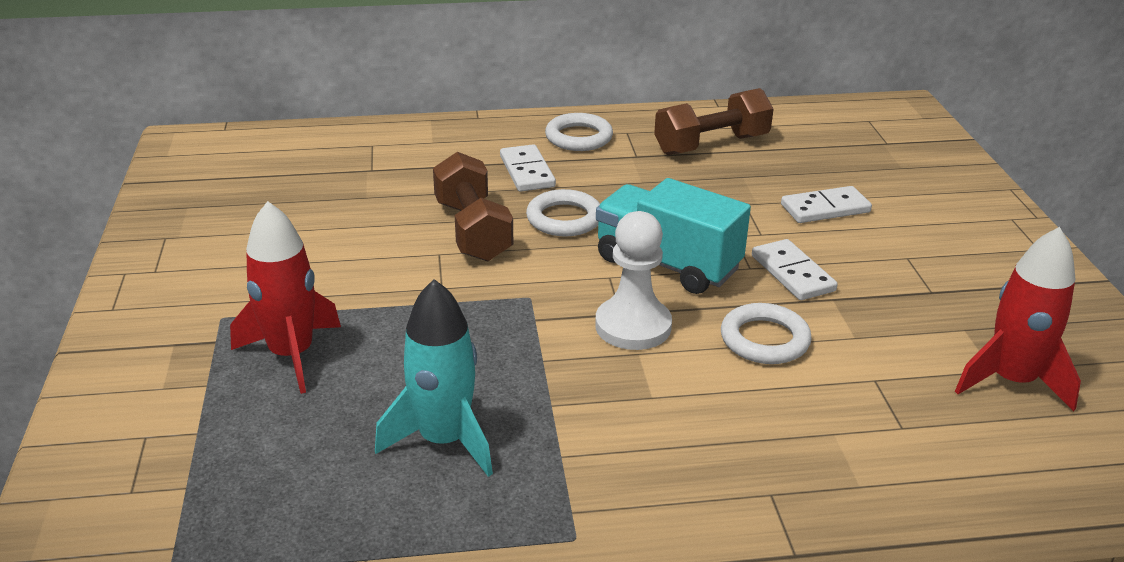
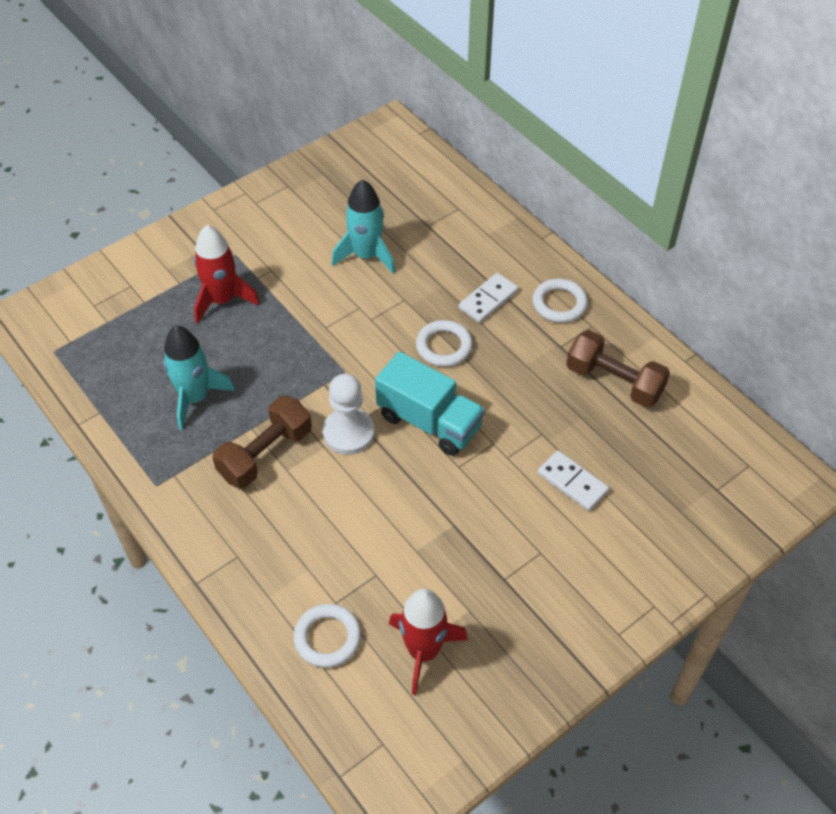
camera: 60 degrees right, 20 degrees up
(363, 221) = (366, 255): none -> turquoise rocket
(472, 231) = (395, 310): brown dumbbell -> brown dumbbell (265, 454)
(667, 264) = (429, 421): turquoise truck -> turquoise truck turned 120 degrees clockwise
(764, 339) = (379, 503): white ring -> white ring (327, 638)
(792, 273) = (468, 492): white domino -> none

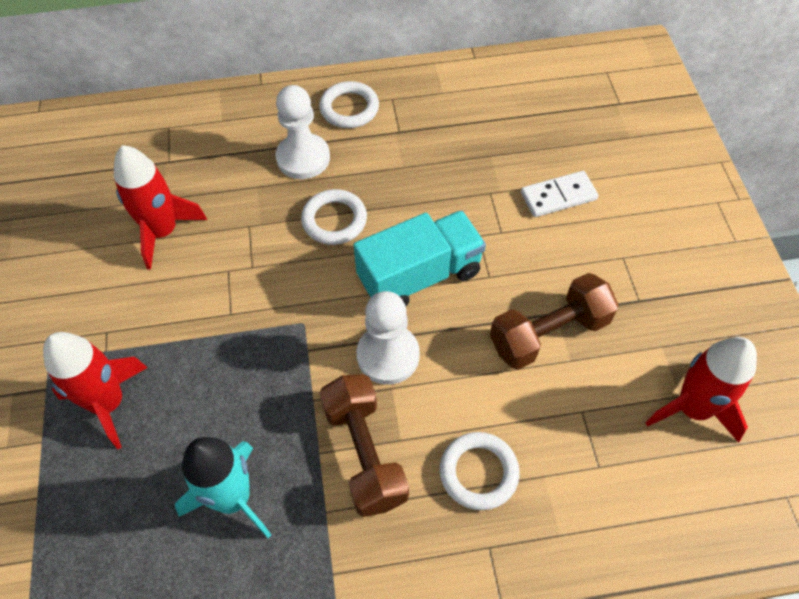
camera: 60 degrees left, 5 degrees up
(327, 638) = (640, 495): white ring -> white ring (478, 472)
(366, 255) = (163, 232): turquoise rocket -> red rocket
(488, 300) = (303, 158): white domino -> white pawn
(614, 381) = (465, 113): brown dumbbell -> brown dumbbell (549, 333)

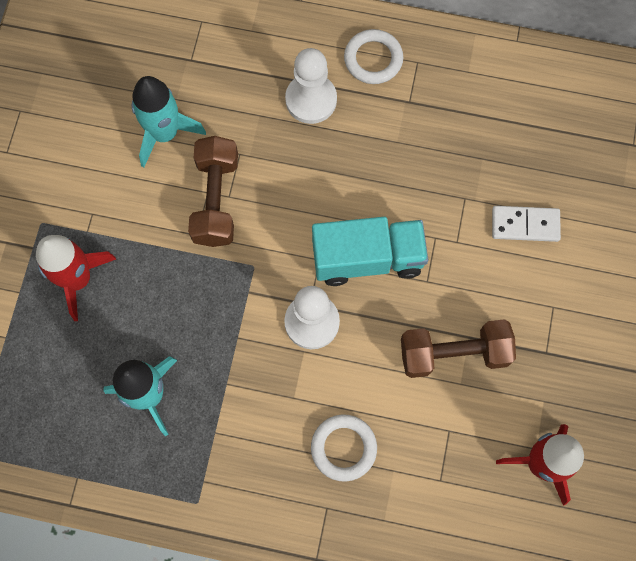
camera: 20 degrees right, 15 degrees up
(163, 232) = (164, 133): red rocket -> turquoise rocket
(334, 220) = (315, 176): white ring -> none
(365, 453) = (261, 398): brown dumbbell -> brown dumbbell (216, 200)

